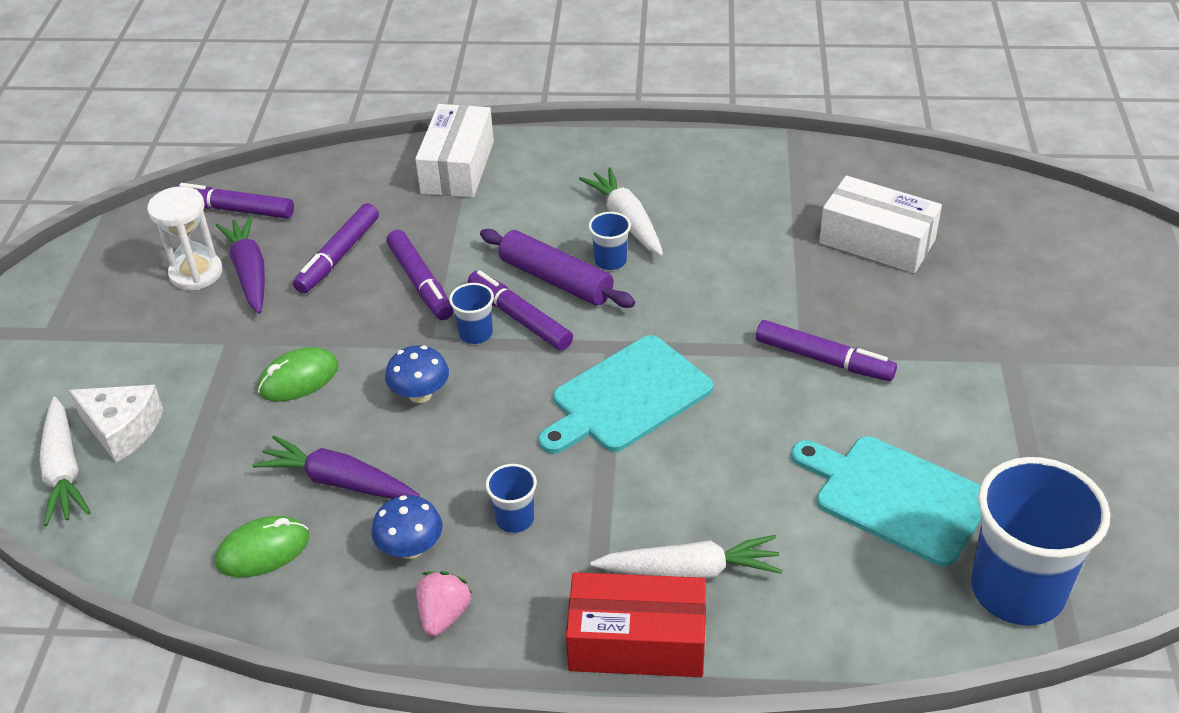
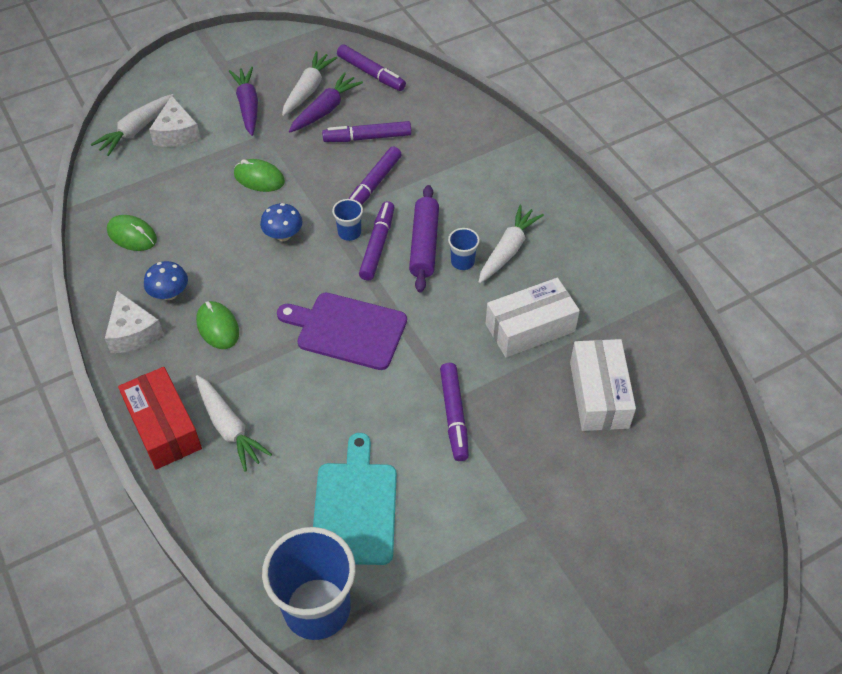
camera: 55 degrees right, 10 degrees up
(196, 273) = (308, 89): white hourglass -> white carrot
(235, 209) = (371, 73): purple marker -> purple marker turned 150 degrees clockwise
(338, 481) = (196, 238): purple carrot -> purple carrot (248, 106)
(444, 615) = (133, 332): pink strawberry -> white cheese
(457, 167) = (490, 144): white box -> white box (530, 327)
(515, 519) = (218, 327): blue cup -> green mouse
(627, 397) = (347, 330): turquoise cutting board -> purple cutting board

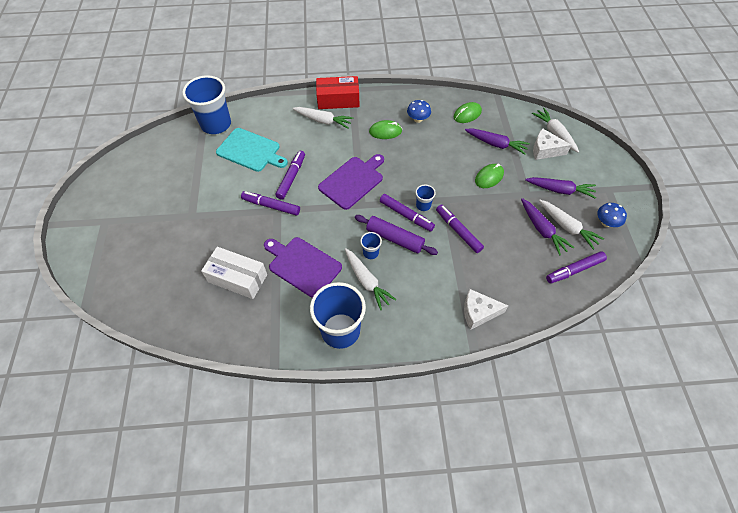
camera: 115 degrees right, 5 degrees up
(133, 332) = (400, 101): white cheese -> white cheese (478, 312)
(187, 186) = (496, 144): none -> purple carrot
(229, 427) = (323, 121): white carrot -> white carrot turned 150 degrees counterclockwise
(283, 235) = (436, 175): blue mushroom -> blue mushroom (606, 223)
(367, 137) = (504, 243): purple marker -> purple marker (291, 177)
(530, 327) = (302, 265): white box -> purple cutting board
(591, 250) = (340, 330): none -> blue cup

